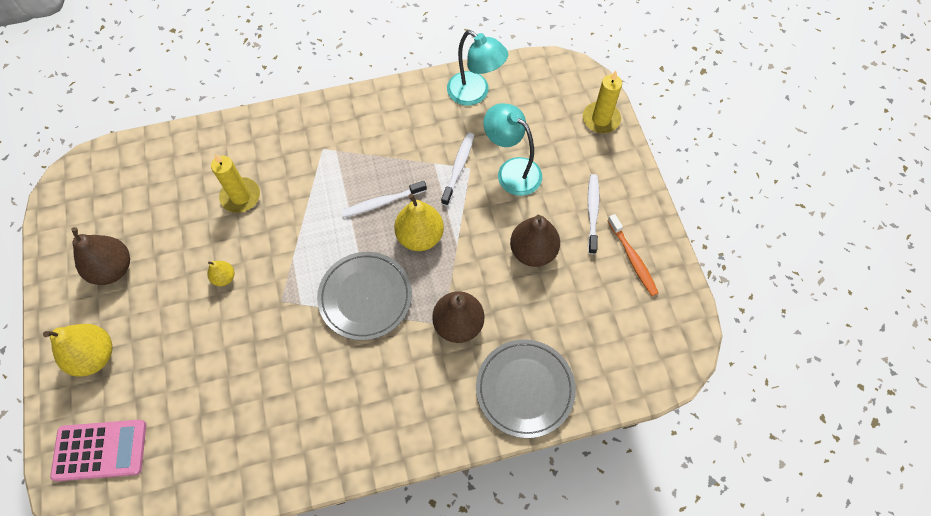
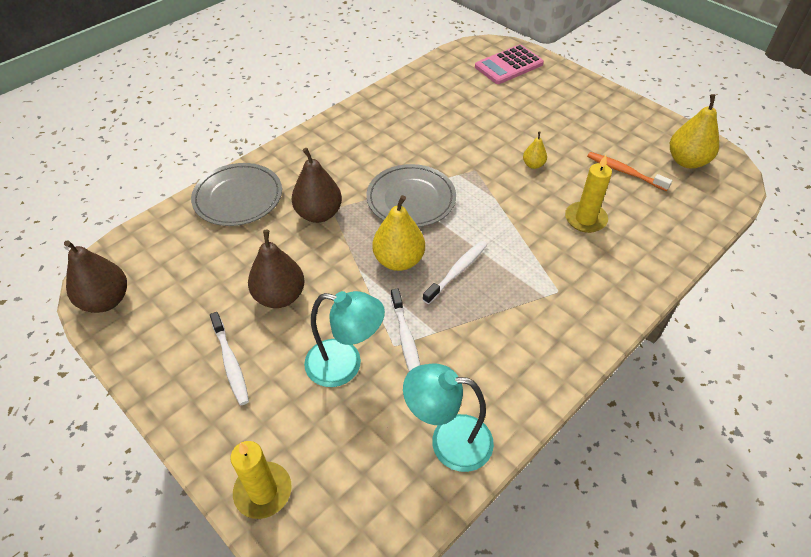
camera: 150 degrees right, 15 degrees down
(94, 356) = (567, 95): yellow pear -> yellow pear (687, 161)
(113, 269) = (618, 136): brown pear -> brown pear (106, 300)
(633, 259) = (169, 336): orange toothbrush -> orange toothbrush (624, 172)

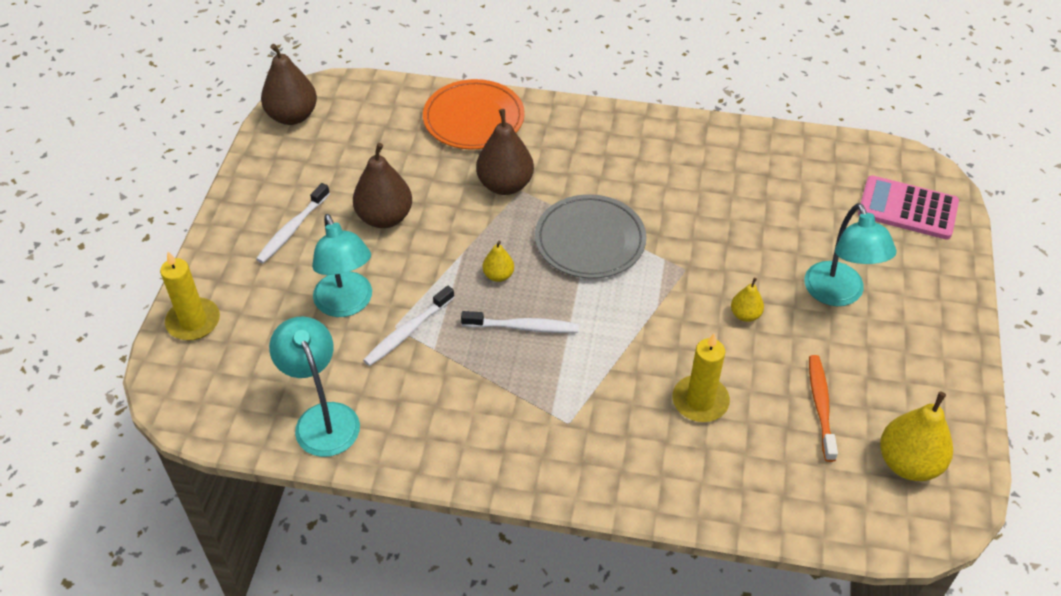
camera: 55 degrees right, 0 degrees up
(238, 197) = (473, 119): grey plate -> orange plate
(399, 260) = (498, 275): yellow pear -> yellow pear, size x0.52
(548, 122) = (838, 294): none -> turquoise lamp

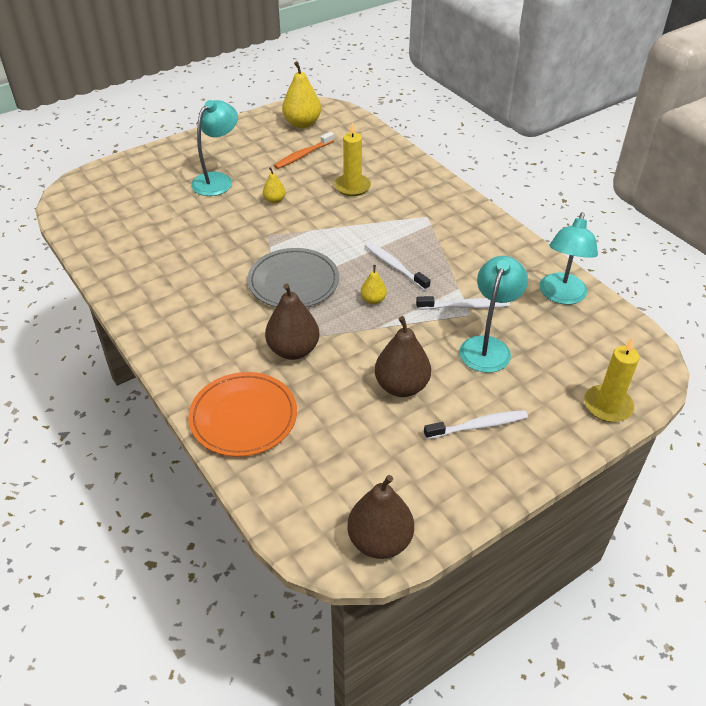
camera: 135 degrees left, 5 degrees down
(907, 208) = (113, 186): pink calculator -> none

